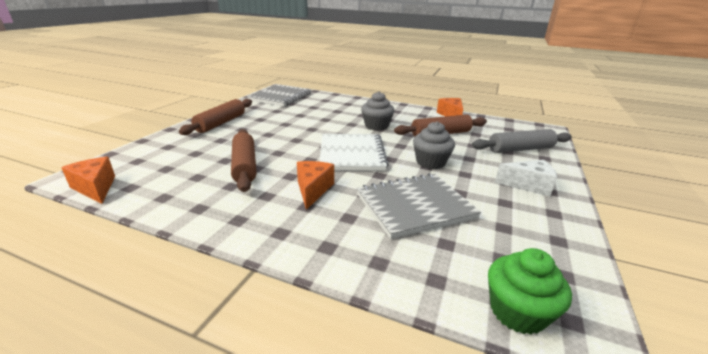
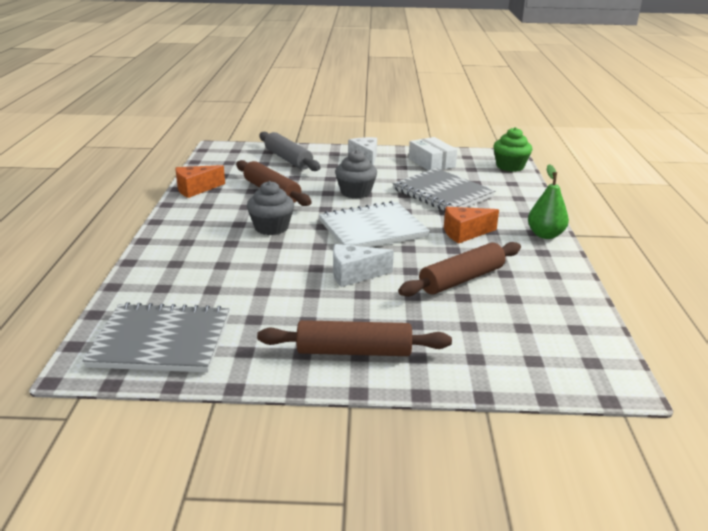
camera: 110 degrees left, 0 degrees up
(95, 188) = (606, 350): orange cheese -> none
(267, 237) = (545, 235): none -> green pear
(291, 136) = (354, 275): none -> white cheese
(524, 229) = (431, 163): none -> white box

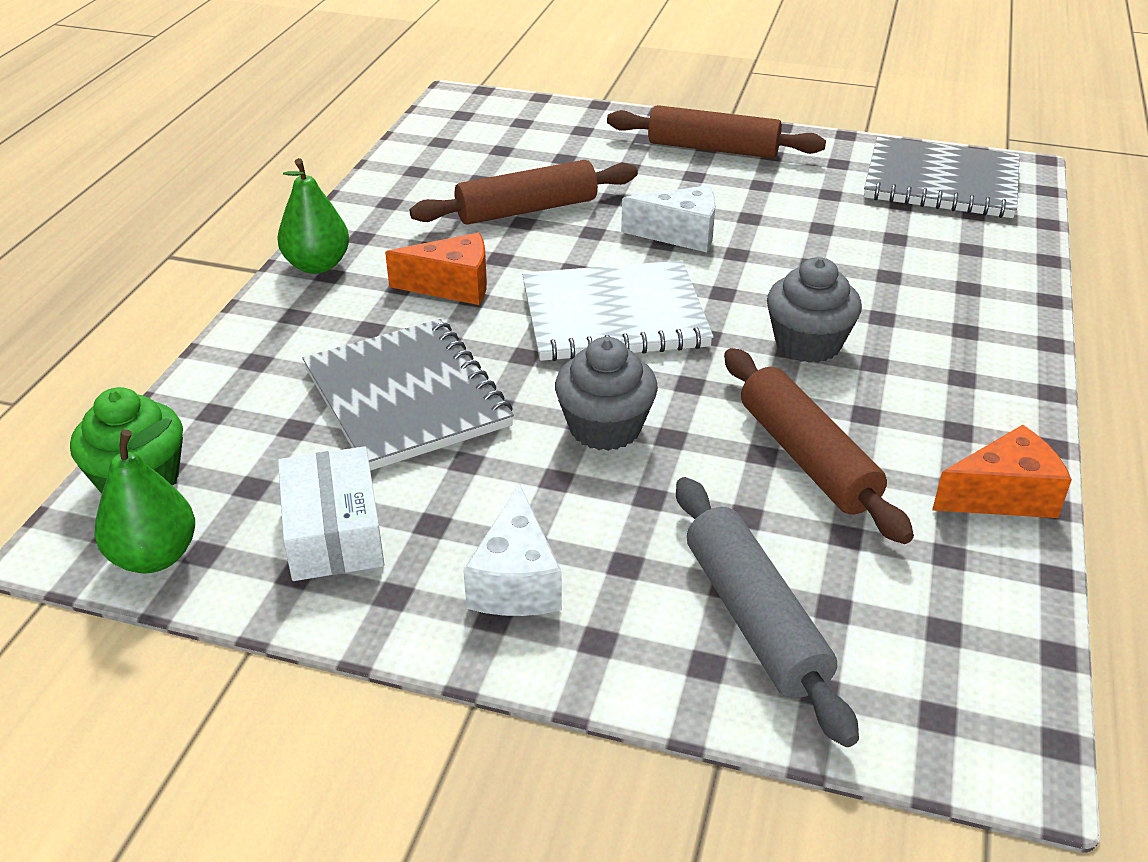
camera: 165 degrees left, 10 degrees up
(480, 154) = (154, 557): none -> green pear

